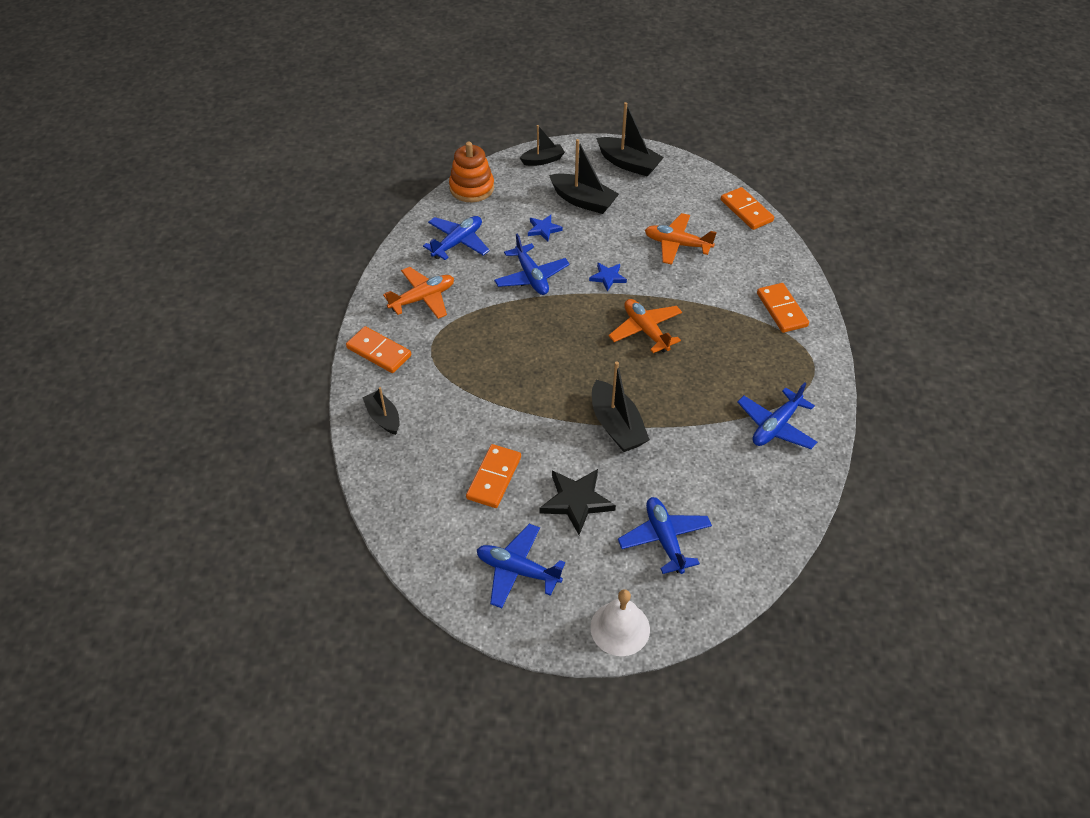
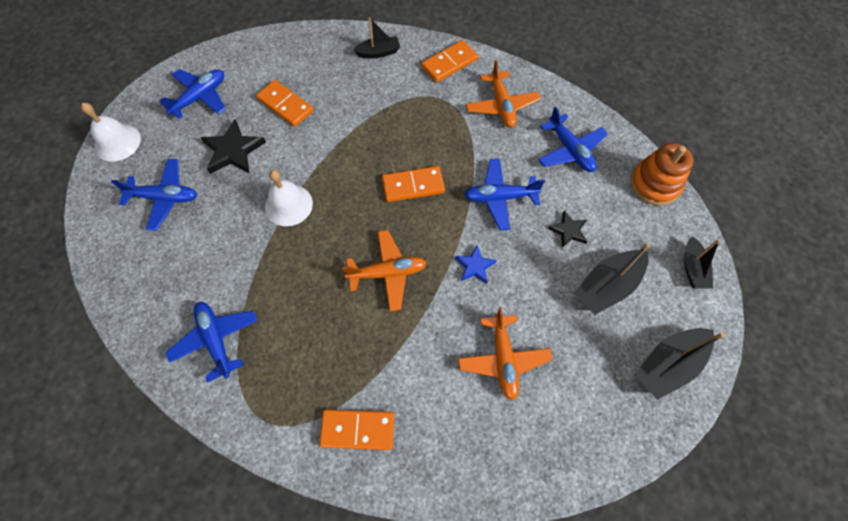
camera: 110 degrees right, 15 degrees up
(543, 229) = (568, 230): blue star -> black star
(616, 426) = (288, 205): black boat -> white bell
(677, 244) = (503, 359): orange plane -> orange plane turned 135 degrees clockwise
(746, 210) = (539, 477): orange domino -> orange domino (413, 186)

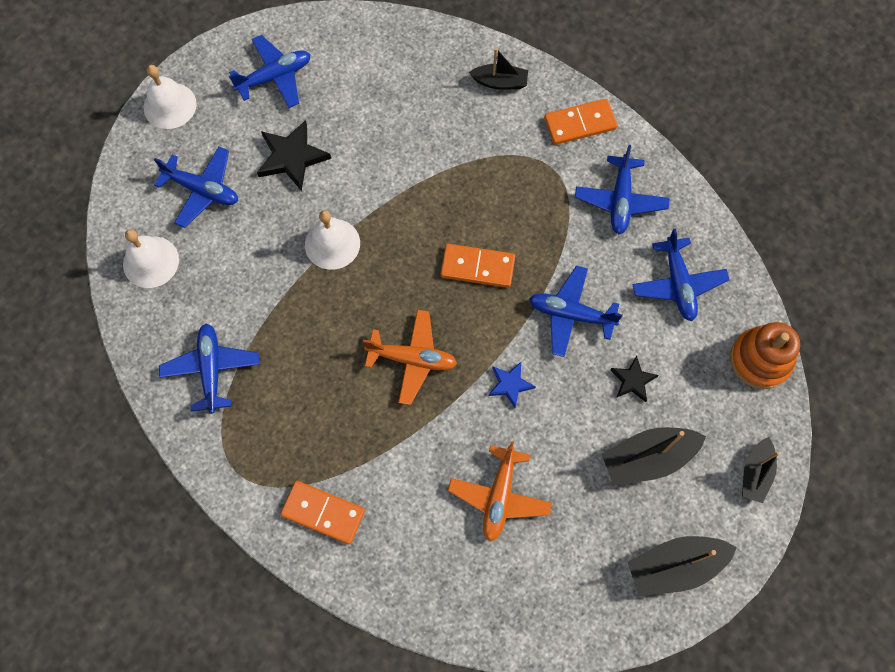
camera: 20 degrees right, 5 degrees up
(134, 268) = (151, 262): none -> white bell
(285, 105) = (367, 118): orange domino -> none
(501, 106) = (620, 200): orange plane -> blue plane

